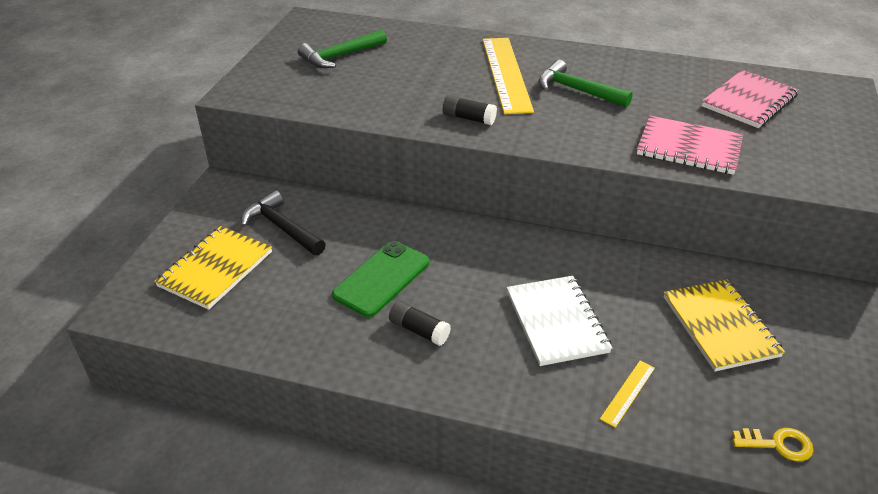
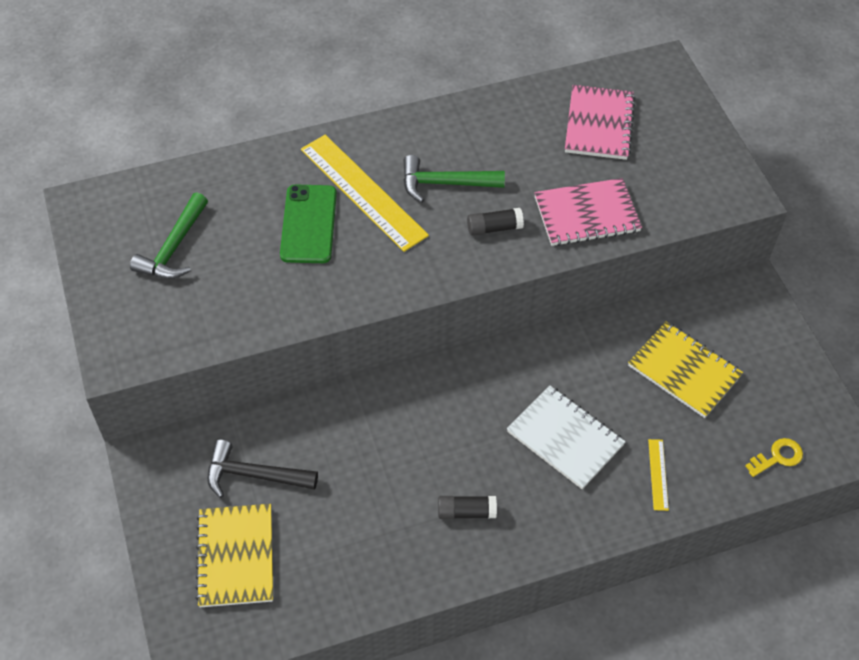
camera: 35 degrees left, 15 degrees up
(382, 278) = (393, 478): green phone -> green phone (309, 224)
(469, 118) = (376, 274): black glue stick -> black glue stick (494, 228)

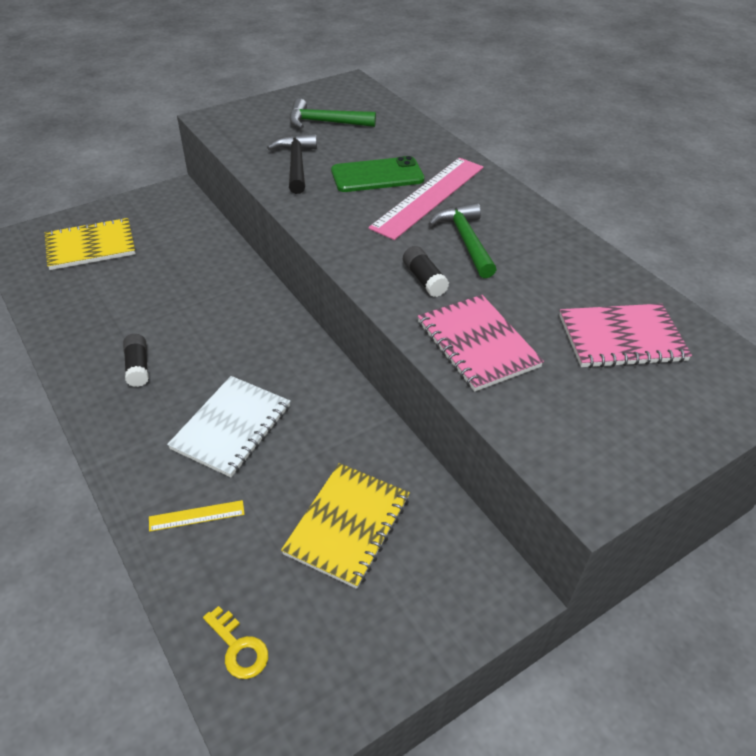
camera: 75 degrees right, 10 degrees down
(253, 475) = (165, 241): black hammer -> black hammer (296, 164)
(363, 192) = (428, 197): yellow ruler -> pink ruler

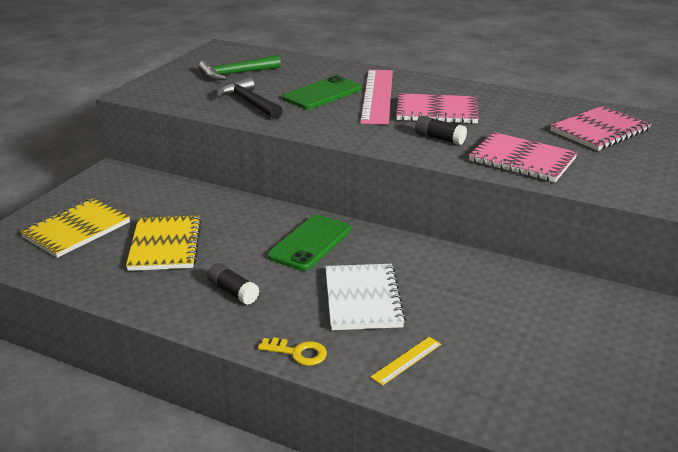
camera: 30 degrees left, 15 degrees down
(238, 647) = (538, 418): yellow key -> yellow key (298, 353)
(253, 341) = (310, 243): none -> green phone
(347, 525) = (520, 319): yellow notebook -> yellow notebook (165, 245)
(465, 240) = (436, 111): green hammer -> pink notebook

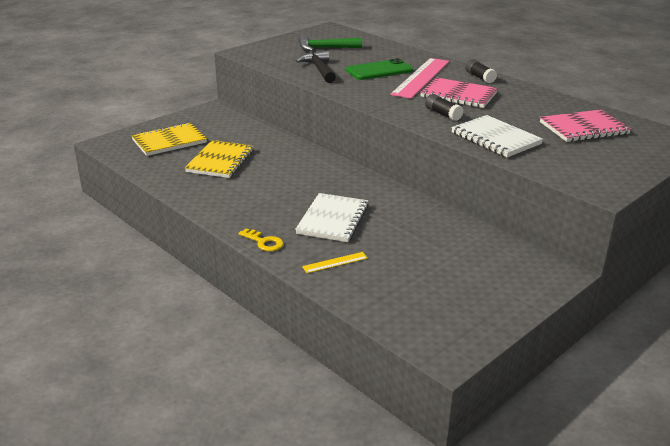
camera: 20 degrees right, 0 degrees up
(233, 292) = (246, 198): black glue stick -> black glue stick (480, 77)
(310, 243) = (322, 177): green phone -> none
(522, 160) = (495, 138): pink notebook -> white notebook

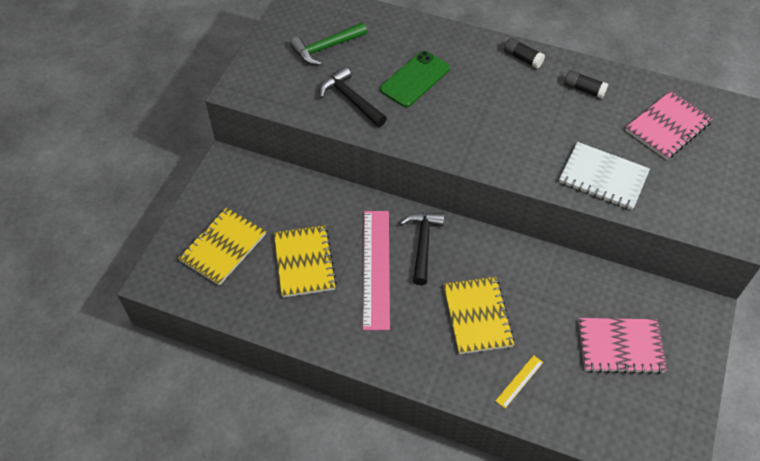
camera: 25 degrees left, 25 degrees up
(264, 242) = (438, 380): yellow key -> none
(324, 174) = (423, 244): none -> black hammer
(333, 219) = (477, 316): white notebook -> yellow notebook
(421, 77) = (466, 79): pink ruler -> pink ruler (376, 268)
(443, 114) = (530, 149): black glue stick -> black glue stick (584, 89)
(458, 95) = (523, 104): pink notebook -> pink notebook (620, 346)

